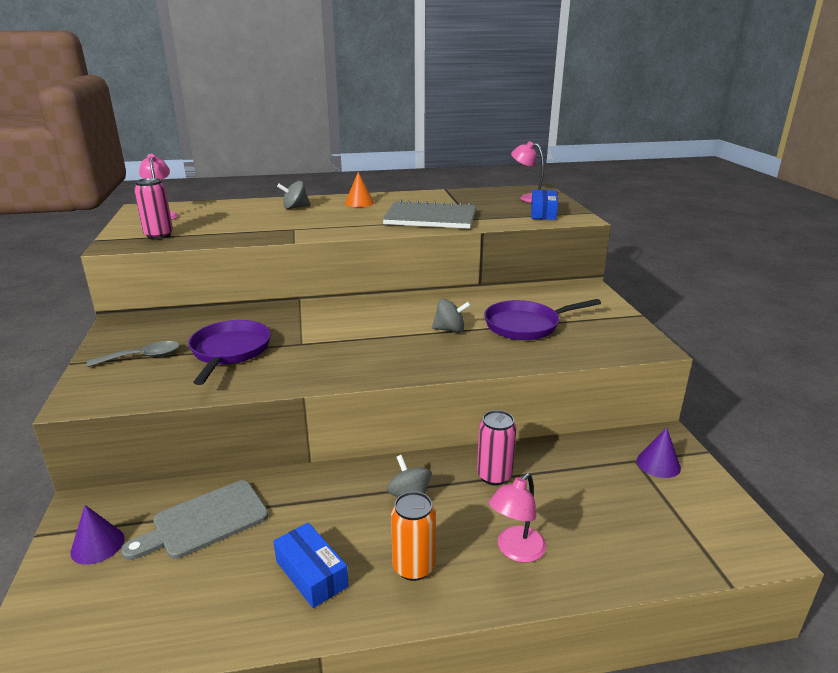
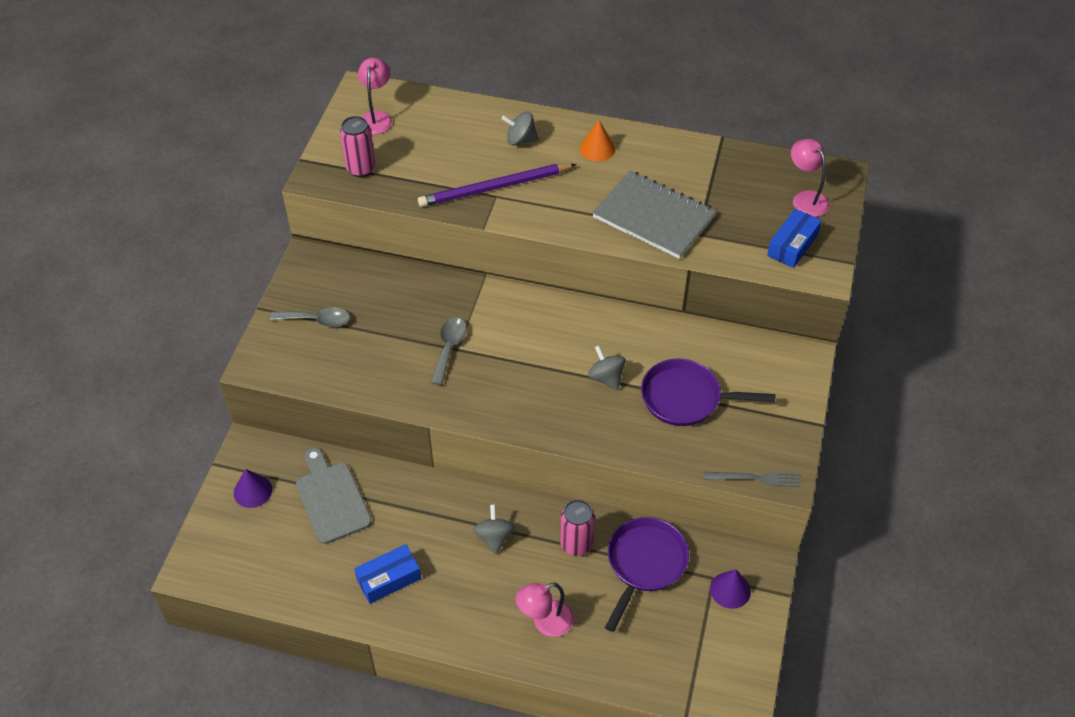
camera: 25 degrees right, 25 degrees up
(205, 521) = (331, 499): grey cutting board -> grey cutting board turned 75 degrees clockwise
(229, 351) = (391, 339): purple pan -> purple pan (644, 564)
(289, 226) = (494, 188): none -> purple pencil
(292, 345) = (449, 348): none -> grey spoon
(311, 574) = (389, 579): blue box -> blue box turned 75 degrees clockwise
(413, 567) = (462, 604): orange can -> none
(450, 330) = (606, 378): grey spinning top -> grey spinning top turned 150 degrees counterclockwise
(630, 352) = (755, 478): none -> grey fork

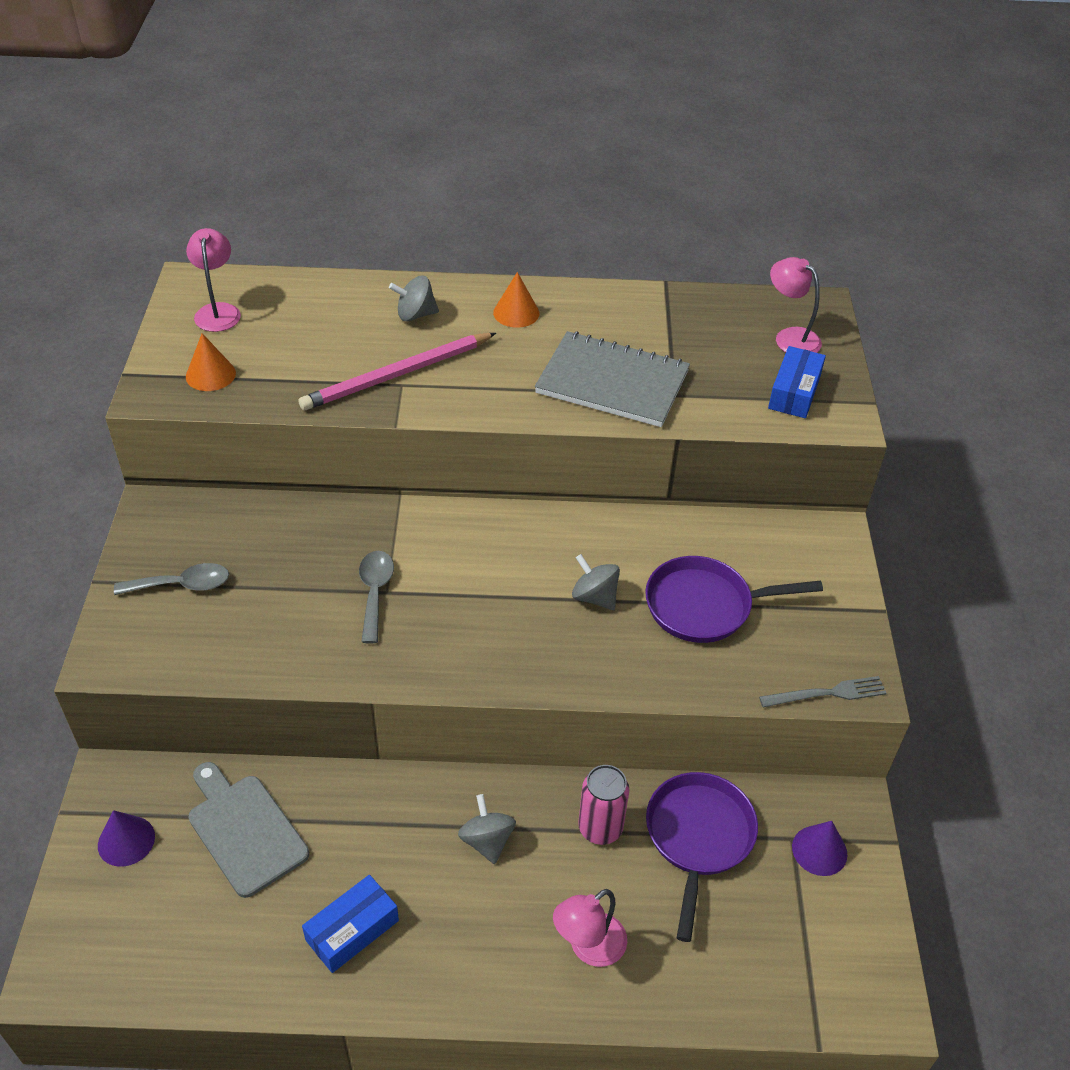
camera: 15 degrees left, 5 degrees down
(361, 168) = (210, 374): pink can -> orange cone
(494, 188) = (397, 375): purple pencil -> pink pencil

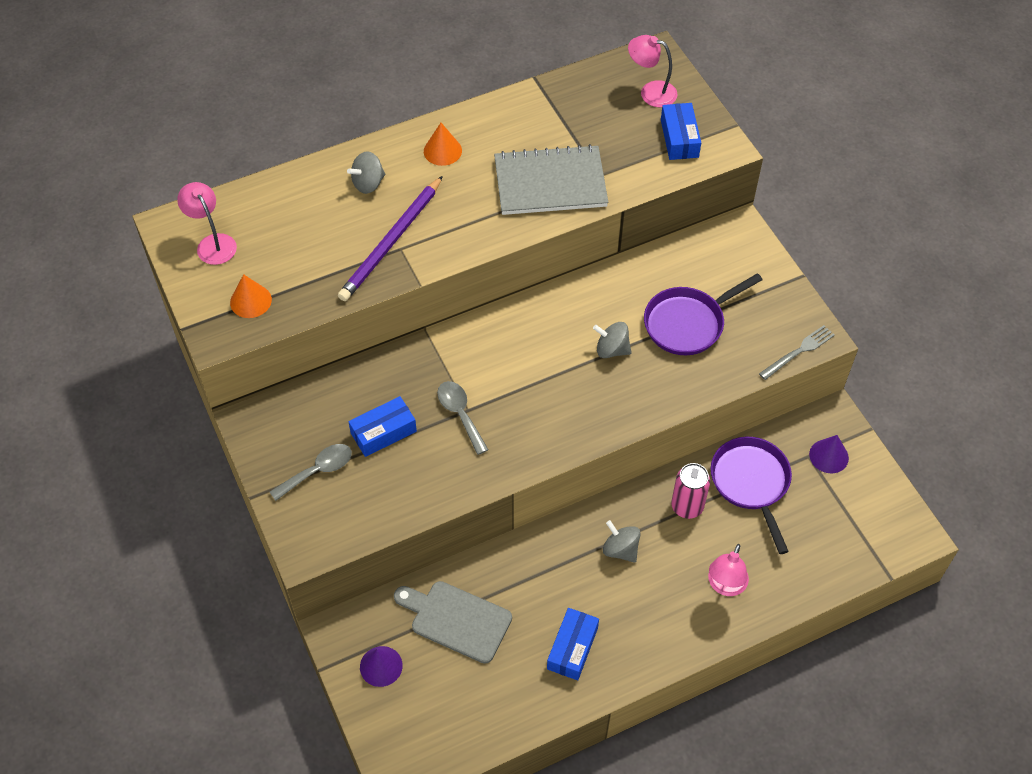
camera: 25 degrees left, 10 degrees up
(279, 576) = (383, 432): none -> blue box
(397, 375) = (391, 242): pink pencil -> purple pencil

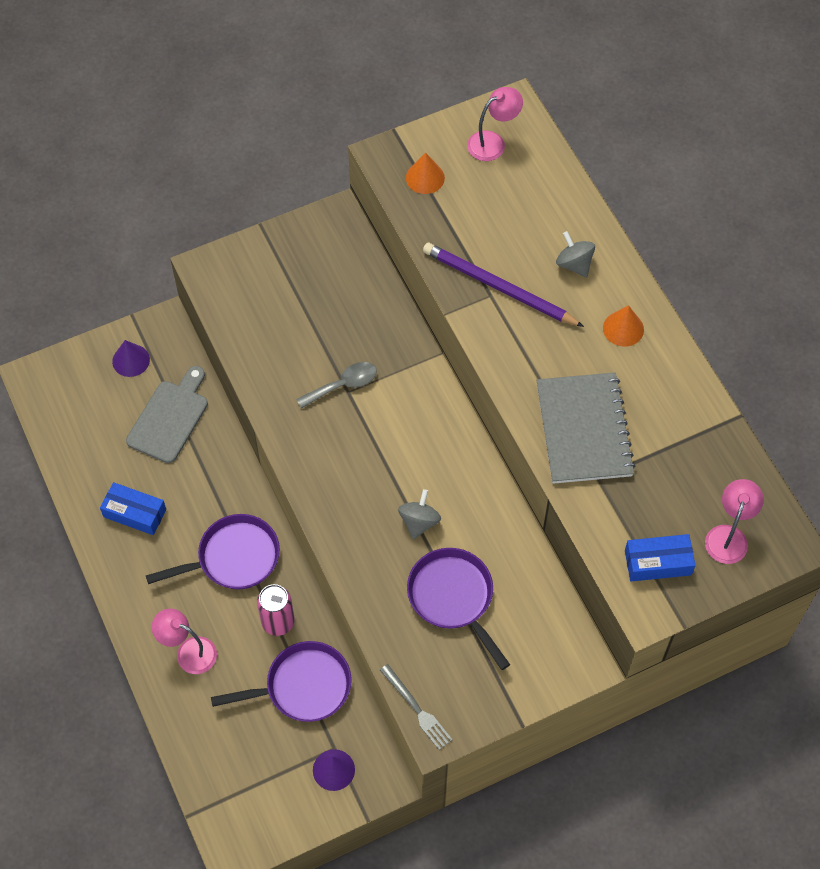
camera: 90 degrees right, 5 degrees up
(318, 471) = (285, 272): grey spoon -> none
(383, 432) = (324, 322): blue box -> none
(620, 549) = (233, 558): grey spinning top -> purple pan

